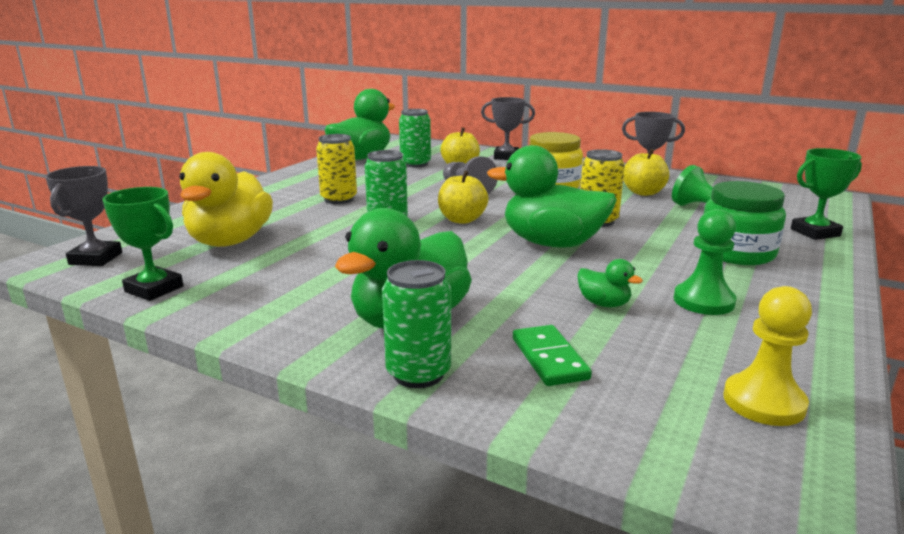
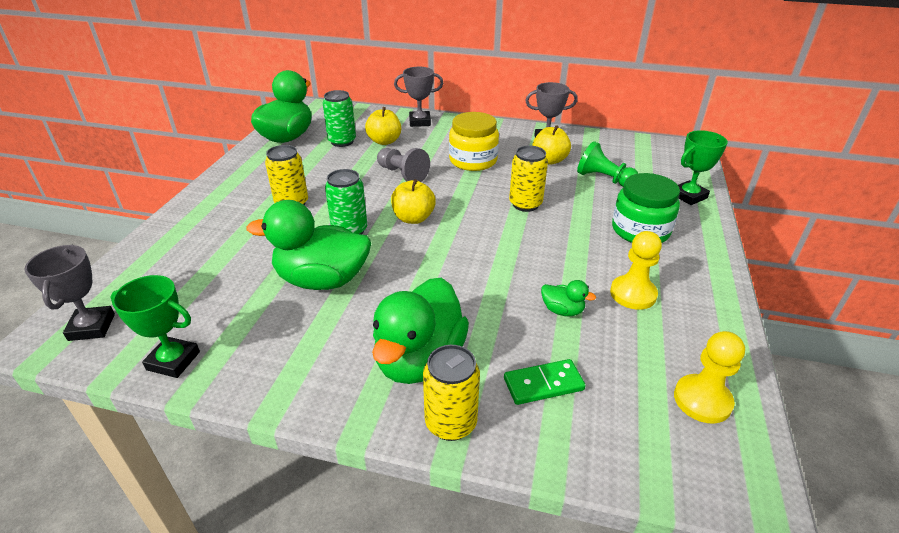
camera: 15 degrees left, 15 degrees up
(230, 241) = (215, 280): yellow duck -> none
(418, 373) = (451, 423): green can -> yellow can
(549, 358) = (543, 384): green domino -> green domino turned 75 degrees counterclockwise
(552, 244) = (499, 240): green duck -> green duck (322, 280)
(703, 301) = (633, 294): green pawn -> yellow pawn

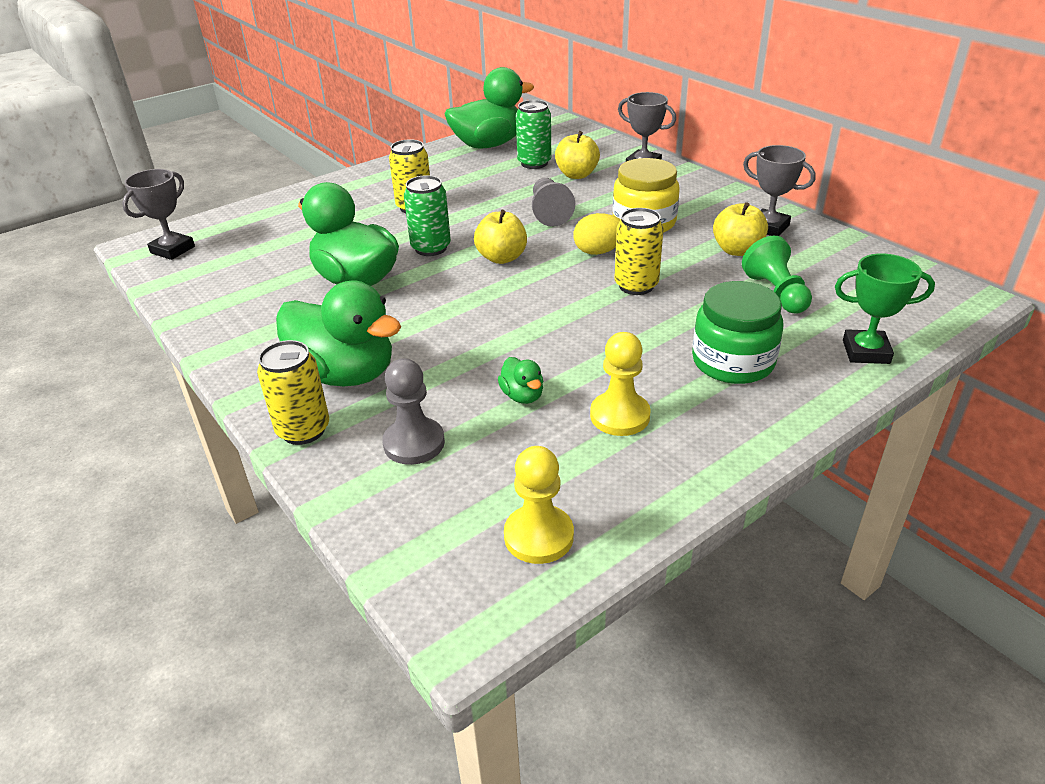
camera: 40 degrees right, 0 degrees up
(173, 361) = (190, 294): green trophy -> none
(419, 360) = (344, 374): green duck -> green duck turned 120 degrees counterclockwise
(472, 190) = (598, 251): none -> yellow egg
(543, 384) = (414, 443): green domino -> grey pawn

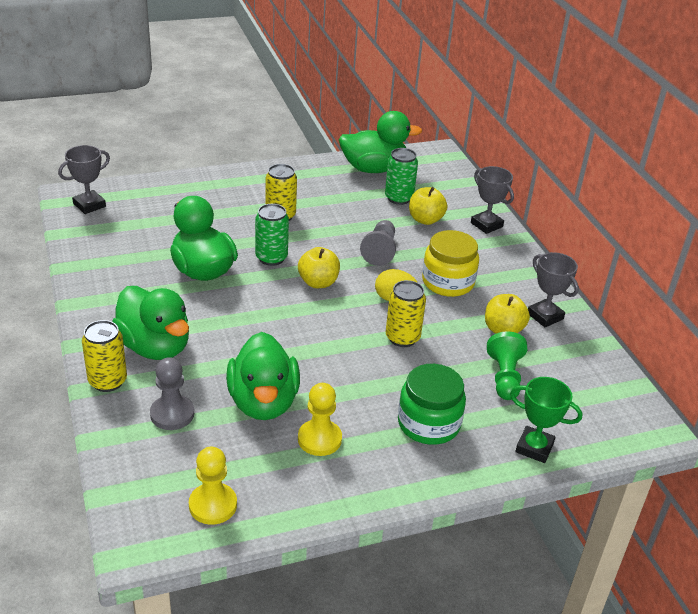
camera: 15 degrees right, 0 degrees up
(522, 396) = (263, 402): green duck -> green duck, size x2.30

